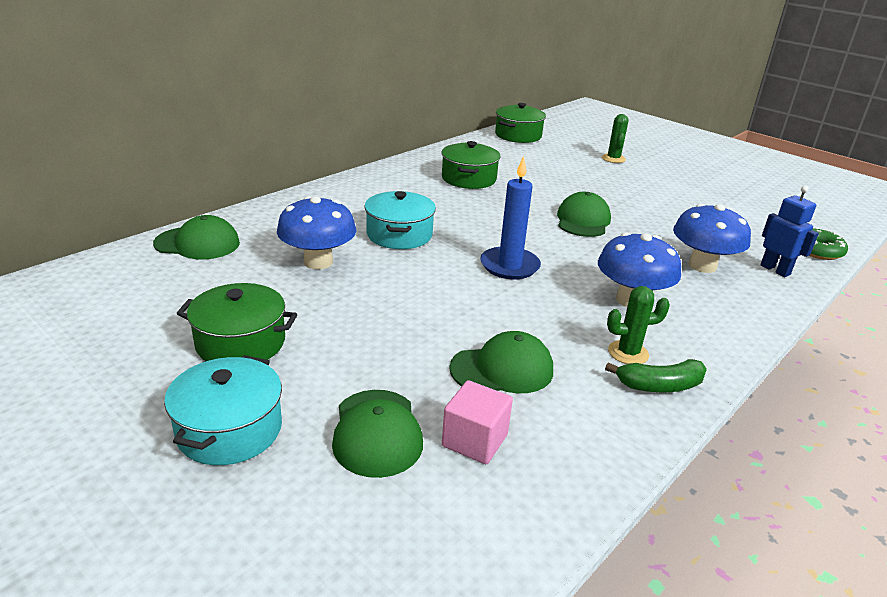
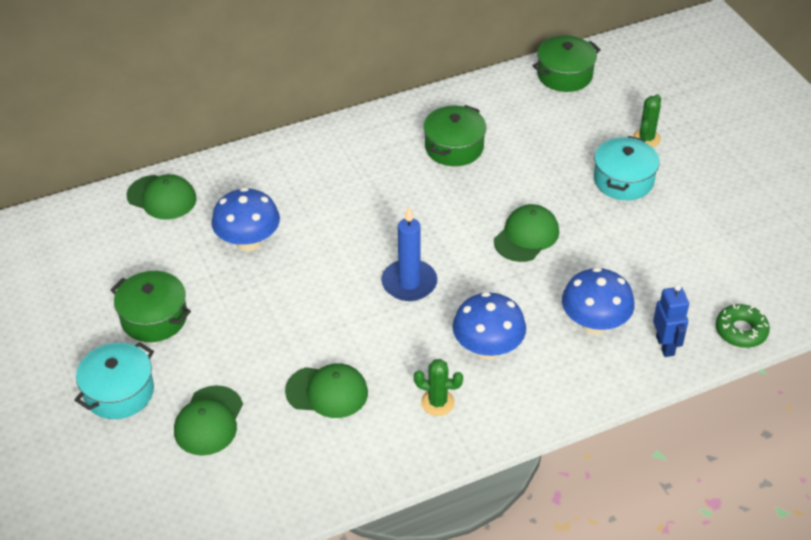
camera: 25 degrees right, 15 degrees up
(399, 235) = (335, 221): turquoise pot -> turquoise pot (623, 180)
(474, 440) = (268, 445): pink cube -> none
(659, 386) = (436, 439): green banana -> none

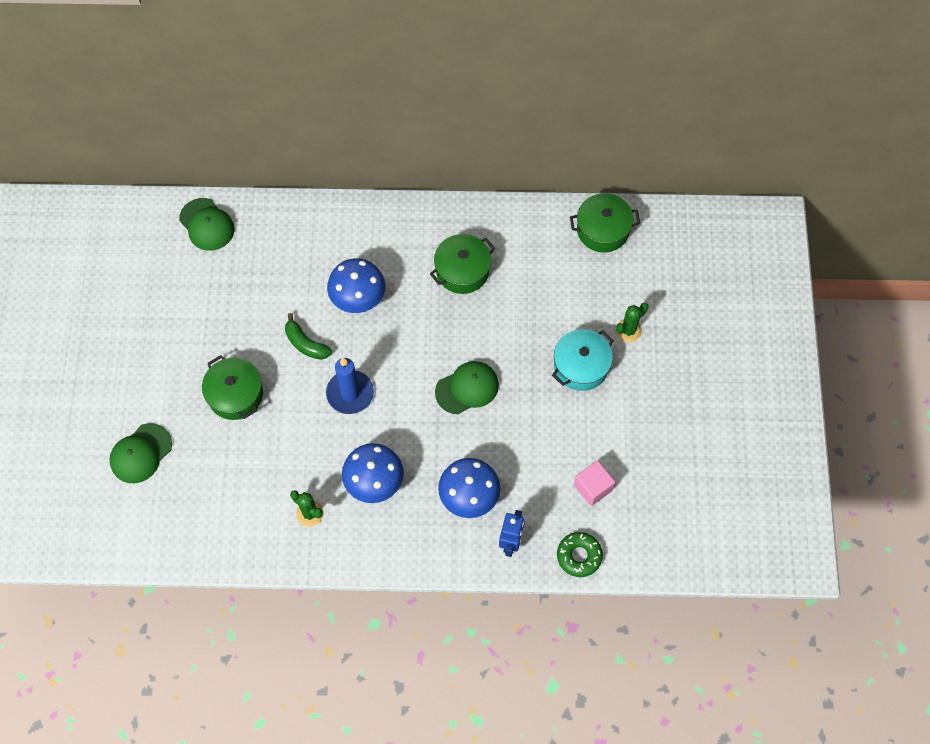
camera: 25 degrees right, 20 degrees up
(119, 392) = (91, 399): turquoise pot -> none
(154, 318) = (146, 342): green pot -> green pot (235, 395)
(248, 242) = (250, 298): blue mushroom -> blue mushroom (358, 298)
(327, 392) = (236, 466): green cap -> none
(333, 258) = (306, 343): none -> green banana
(709, 270) = (593, 487): none -> pink cube

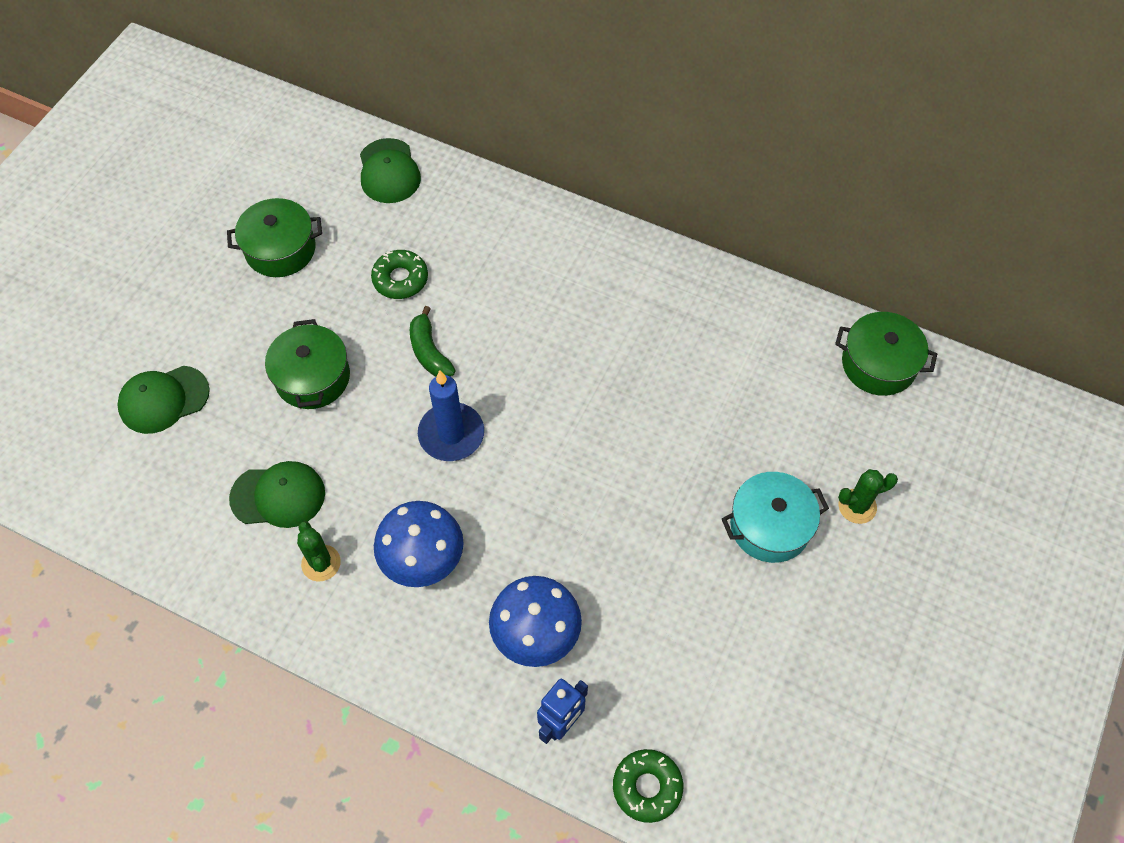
camera: 25 degrees right, 5 degrees down
(258, 301) = (400, 279): none -> green donut
(358, 298) = (521, 324): blue mushroom -> none
(462, 271) = (669, 343): green pot -> green pot (280, 249)
(467, 388) = (603, 490): green cap -> green cap (278, 496)
(593, 487) = (711, 698): pink cube -> none

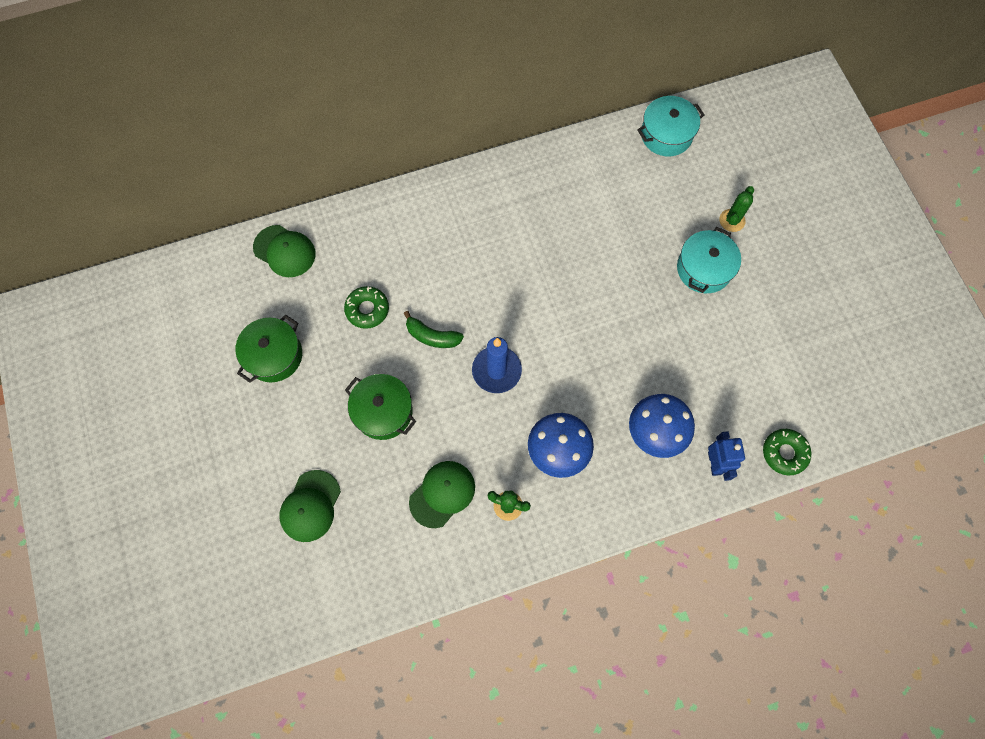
camera: 45 degrees left, 10 degrees up
(878, 364) = (666, 135): green pot -> turquoise pot

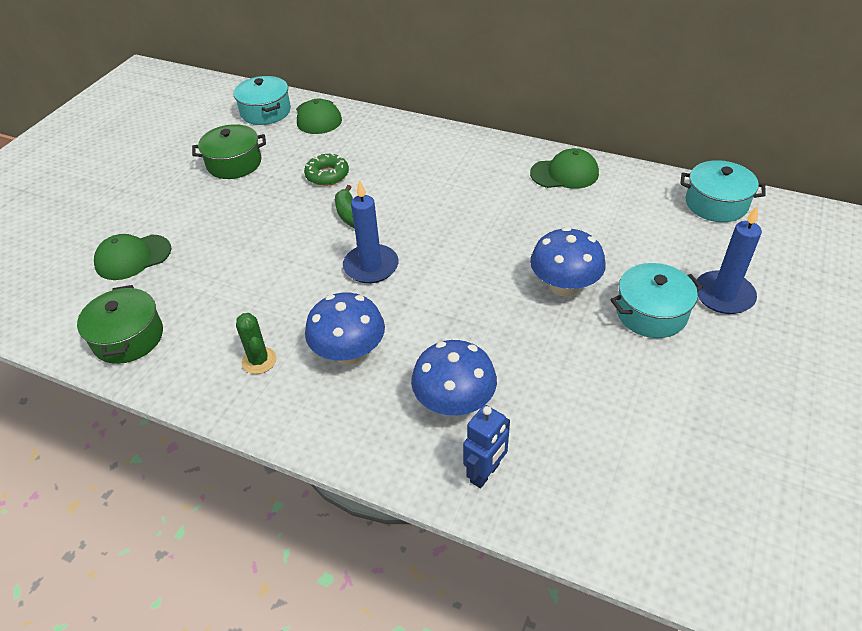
camera: 45 degrees right, 25 degrees down
(229, 278) = (265, 112): none -> turquoise pot
(383, 411) = (256, 237): green pot -> green pot (128, 338)
(442, 494) = (224, 315): green cap -> green cap (564, 173)
(636, 287) = (564, 286): none -> blue mushroom
(732, 220) = (723, 295): green cactus -> blue candle
(784, 453) = (575, 524): green donut -> none

